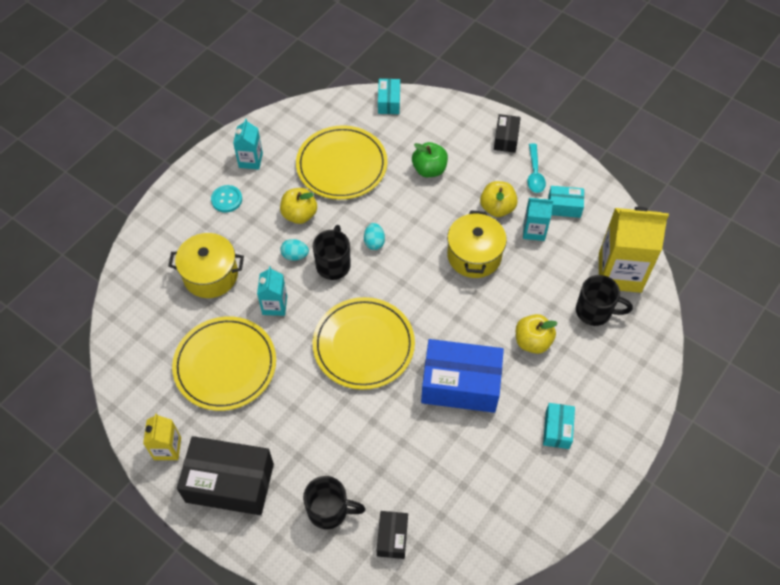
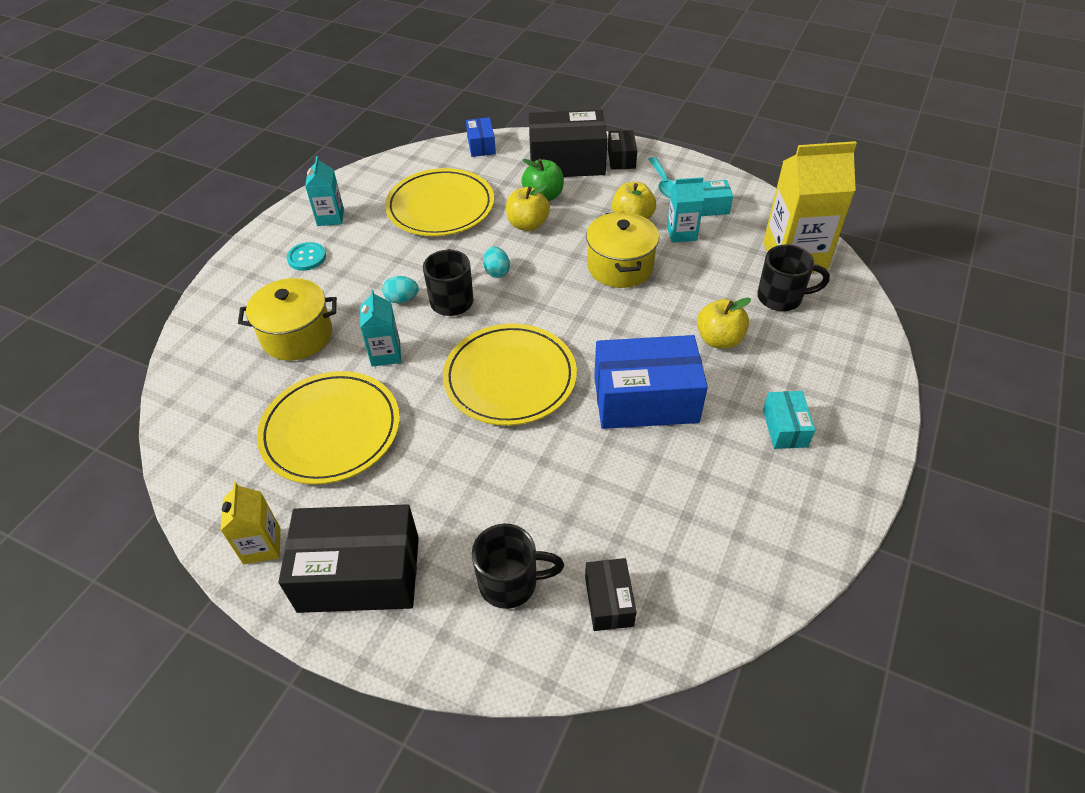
camera: 10 degrees left, 10 degrees down
(299, 214) = (399, 259): yellow apple -> yellow apple (527, 224)
(389, 102) = (481, 145): turquoise box -> blue box
(458, 134) = (567, 162): none -> black box

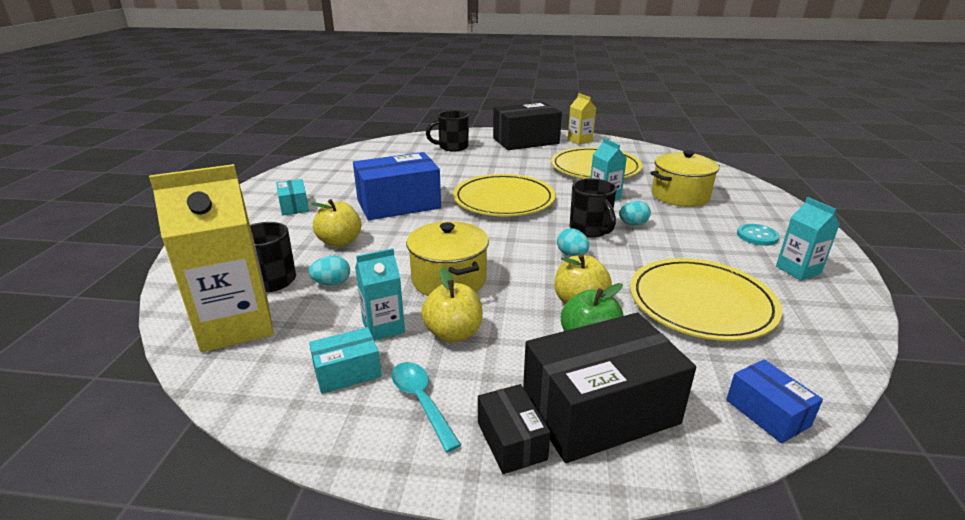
camera: 160 degrees right, 20 degrees down
(609, 601) = (402, 149): black box -> none
(723, 283) = (332, 283): none -> turquoise egg

